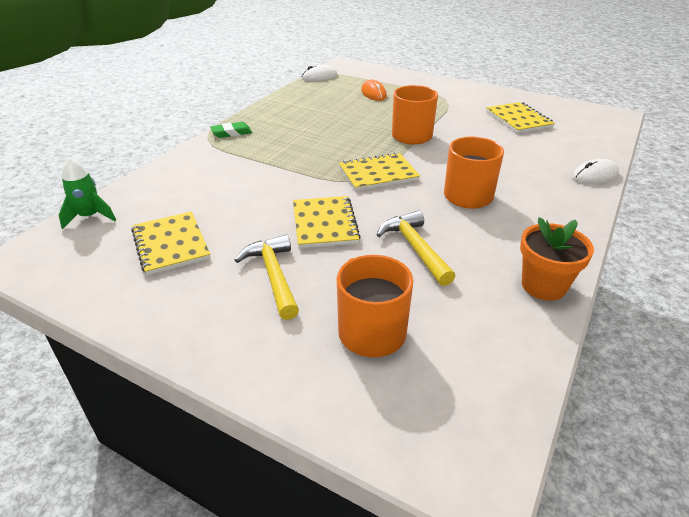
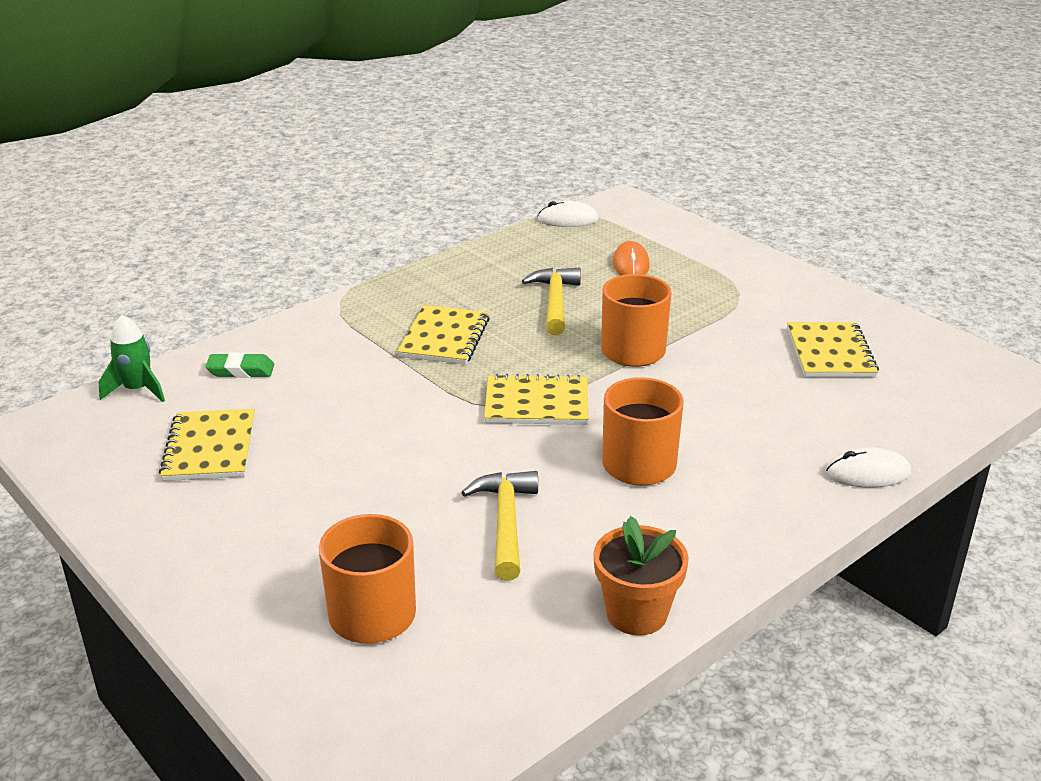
camera: 20 degrees right, 5 degrees down
(231, 133) = (377, 298): green eraser -> green eraser (241, 370)
(274, 276) = (305, 517): yellow hammer -> yellow hammer (555, 302)
(324, 224) = (412, 462): yellow notebook -> yellow notebook (444, 338)

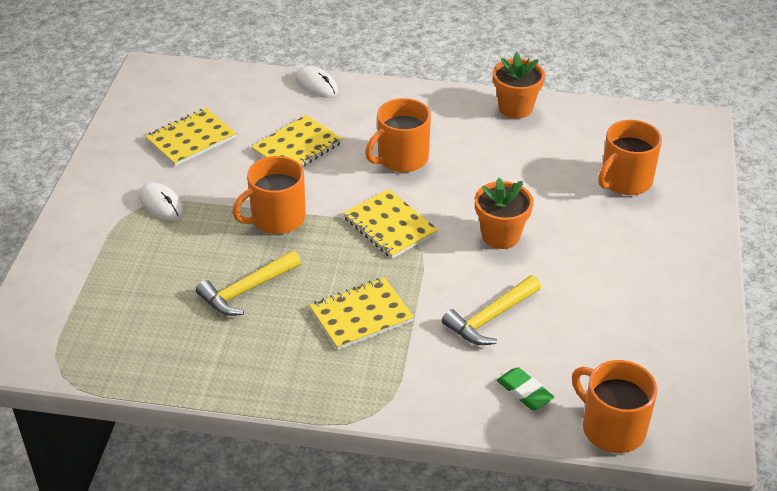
camera: 130 degrees left, 10 degrees up
(137, 390) = (612, 428): green rocket -> orange mug
(210, 448) = (609, 335): yellow notebook -> yellow notebook (297, 147)
(425, 461) = (500, 236): none -> orange flower pot
(506, 523) = (510, 177): yellow hammer -> yellow hammer (490, 318)
(567, 219) = (78, 367): white mouse -> white mouse (161, 204)
(631, 264) = (139, 283): orange mouse -> none

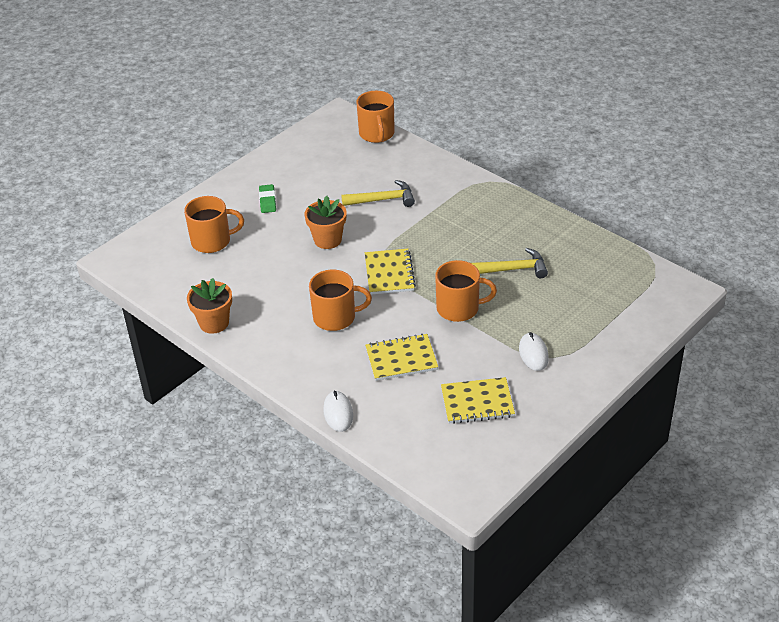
camera: 145 degrees left, 0 degrees up
(361, 315) = (454, 228): yellow notebook -> none
(524, 392) = (402, 162): green eraser -> green eraser (267, 201)

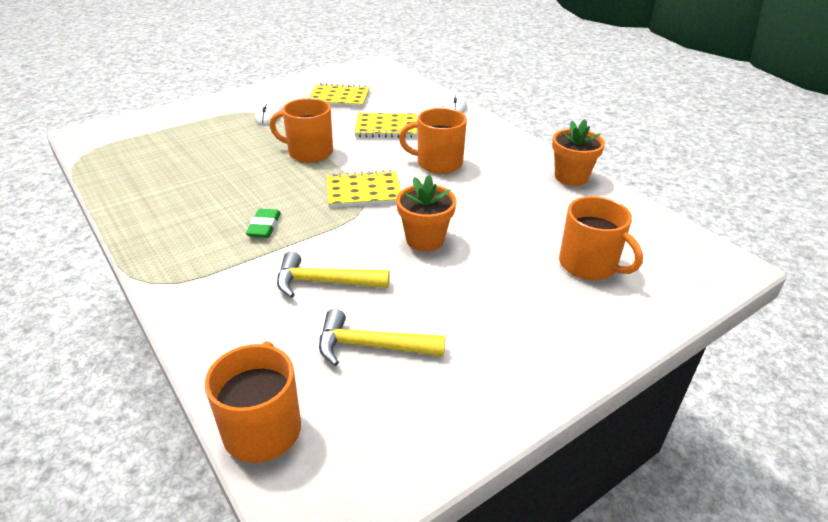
camera: 170 degrees left, 5 degrees down
(212, 241) = (589, 265): orange mug -> orange mug turned 135 degrees counterclockwise
(267, 201) = (505, 314): green eraser -> green eraser (264, 227)
(389, 273) = (363, 192): yellow notebook -> yellow notebook turned 75 degrees clockwise
(513, 269) = (226, 174): yellow hammer -> yellow hammer (372, 346)

